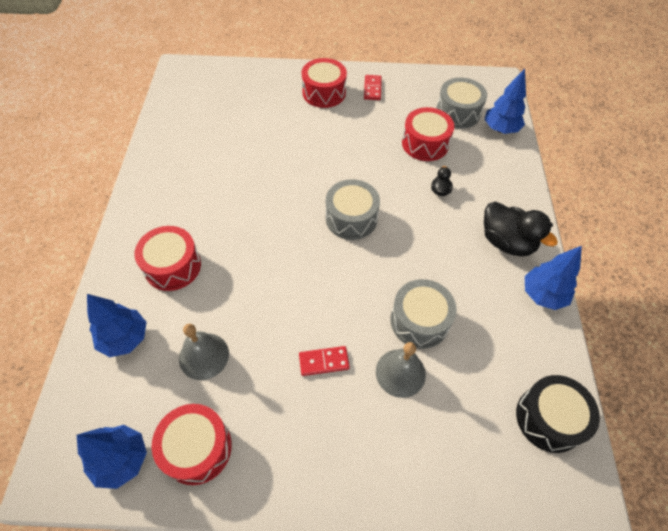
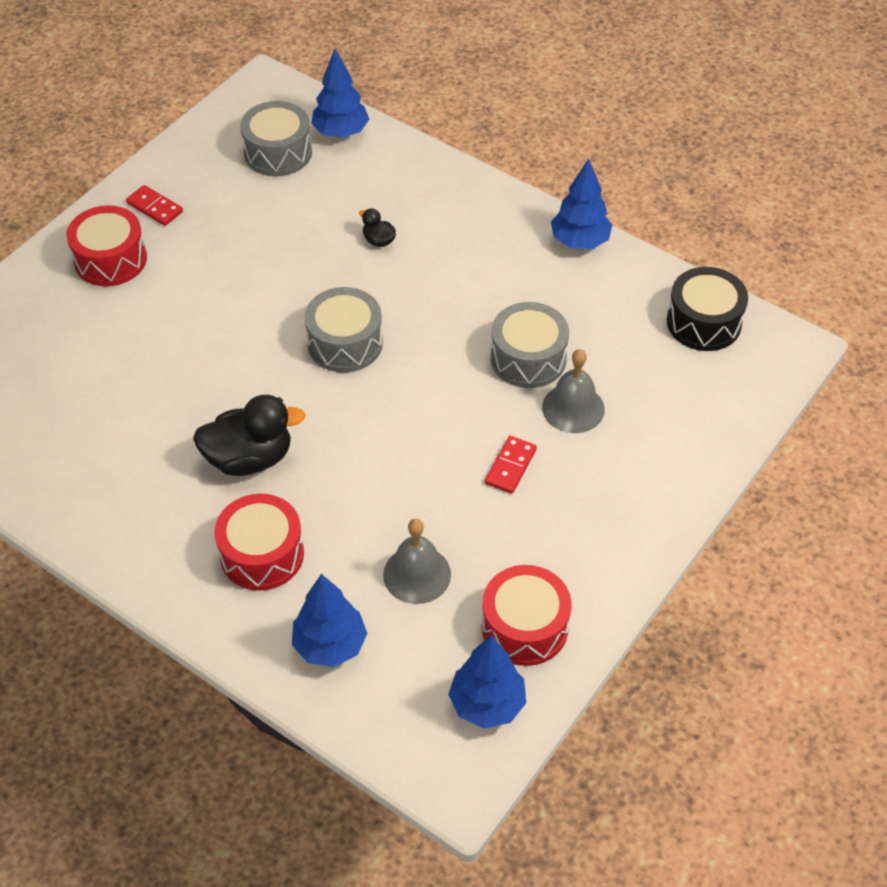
camera: 55 degrees left, 5 degrees down
(425, 143) = (297, 212): red drum -> none
(506, 242) = (495, 228): black duck -> black duck (249, 458)

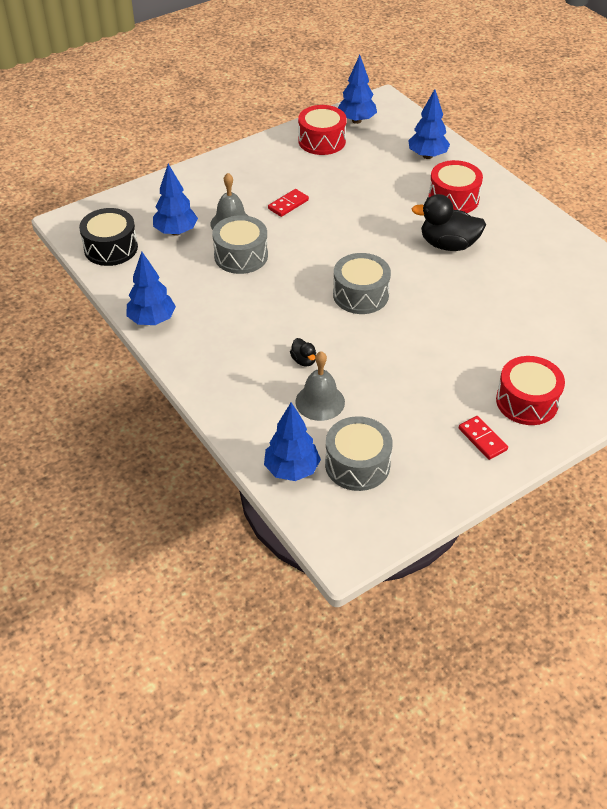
camera: 160 degrees left, 5 degrees down
(417, 574) = (368, 172): grey bell -> grey bell (320, 402)
(638, 372) = (176, 232): none -> blue tree

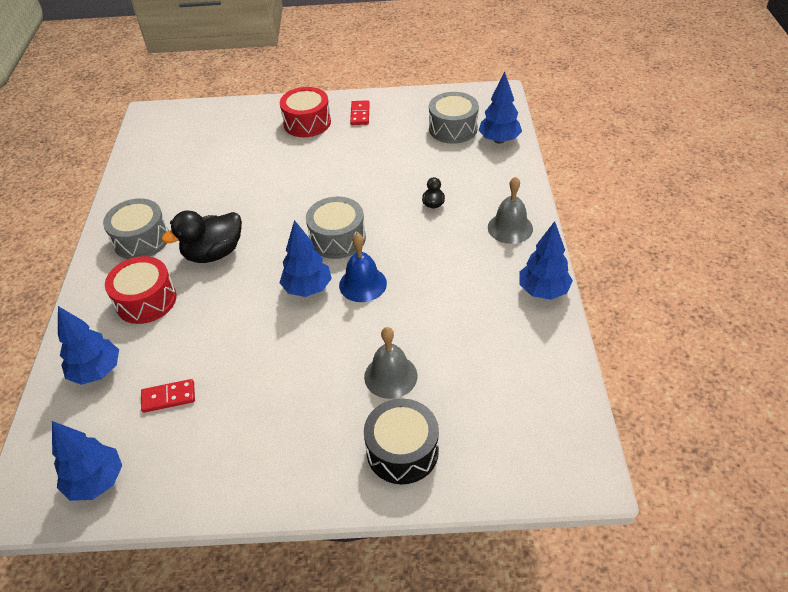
camera: 145 degrees left, 0 degrees up
(111, 248) = (548, 403): black drum -> black drum (402, 451)
(176, 232) = (460, 393): blue tree -> blue tree (308, 288)
(241, 256) = (411, 327): grey drum -> grey drum (141, 240)
(288, 204) = (309, 373): red domino -> red domino (168, 397)
(304, 269) = (362, 284): none -> blue bell
(320, 402) = (446, 171): grey bell -> grey bell (510, 228)
(322, 141) = (176, 464): red drum -> none
(448, 245) = (213, 253): black duck -> black duck turned 105 degrees clockwise

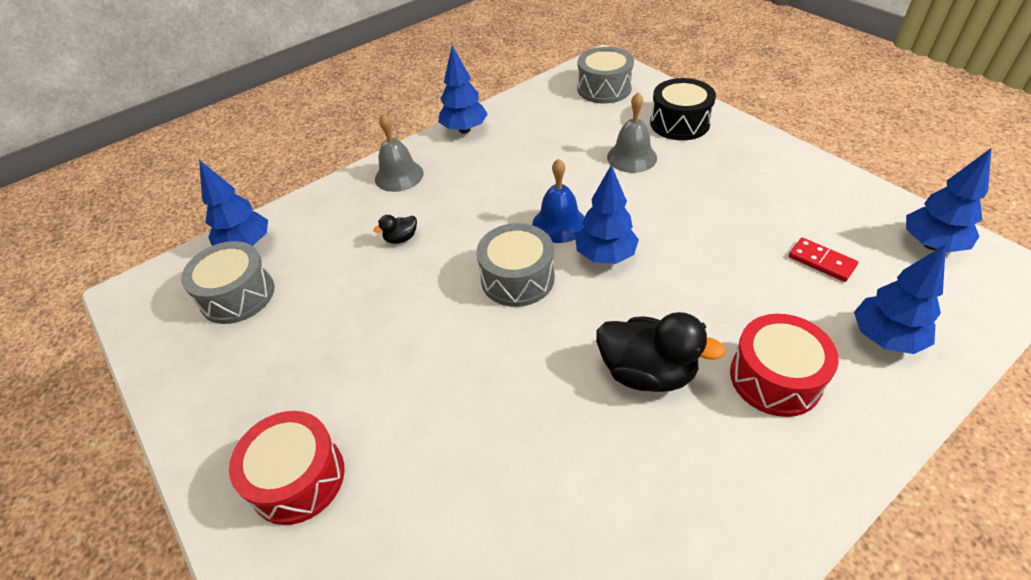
camera: 125 degrees left, 0 degrees up
(141, 240) = (715, 482): grey drum -> grey drum (604, 88)
(360, 114) = (241, 418): red domino -> none

